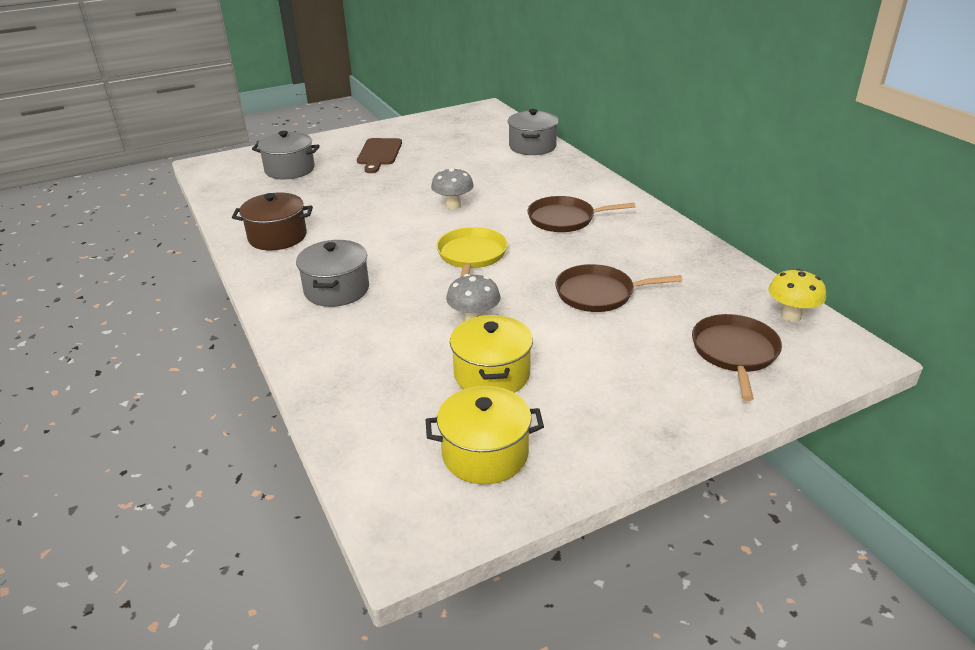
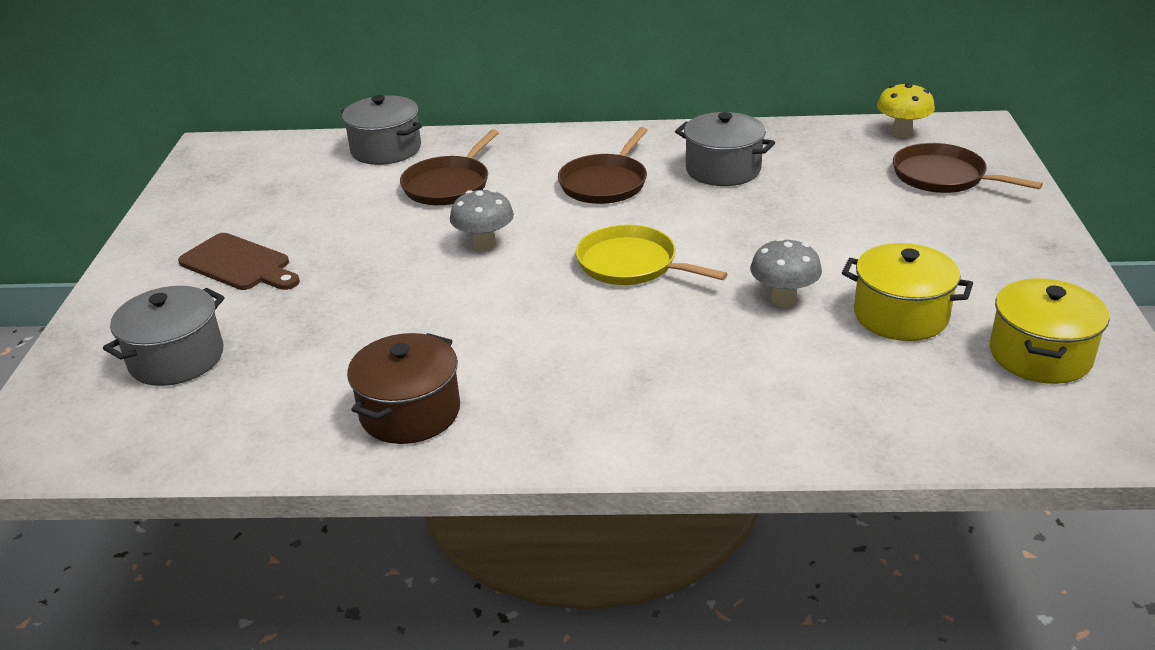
camera: 60 degrees left, 0 degrees up
(337, 290) = (624, 386): grey pot -> grey pot (723, 169)
(599, 293) = (788, 210): brown pan -> brown pan (449, 185)

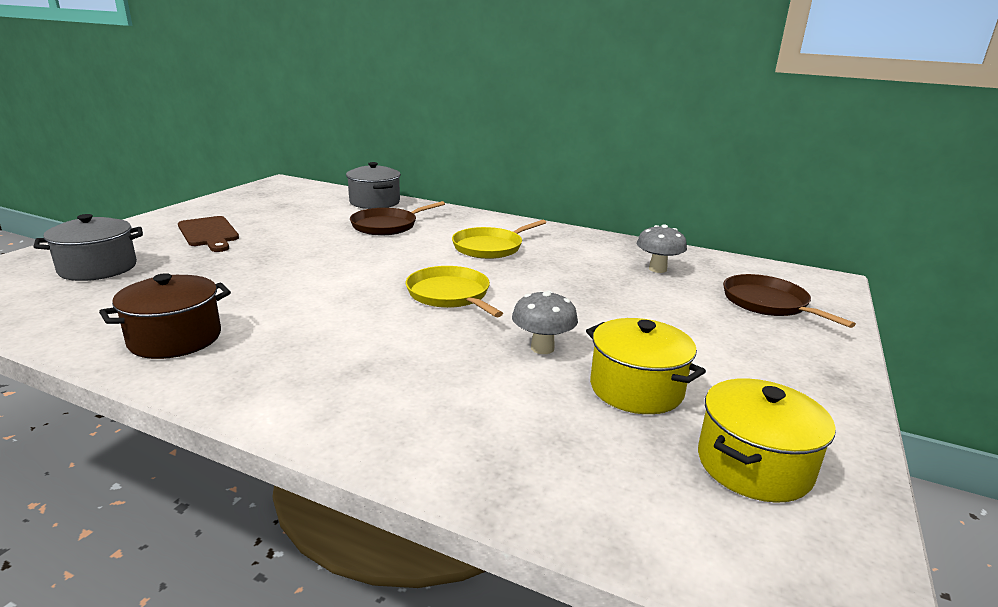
camera: 20 degrees right, 10 degrees down
(484, 245) = (365, 259): grey mushroom -> grey mushroom (657, 269)
(605, 183) = (490, 247): brown pan -> yellow pan
(723, 169) = (585, 259): grey pot -> none
(902, 133) = (755, 269): yellow mushroom -> none

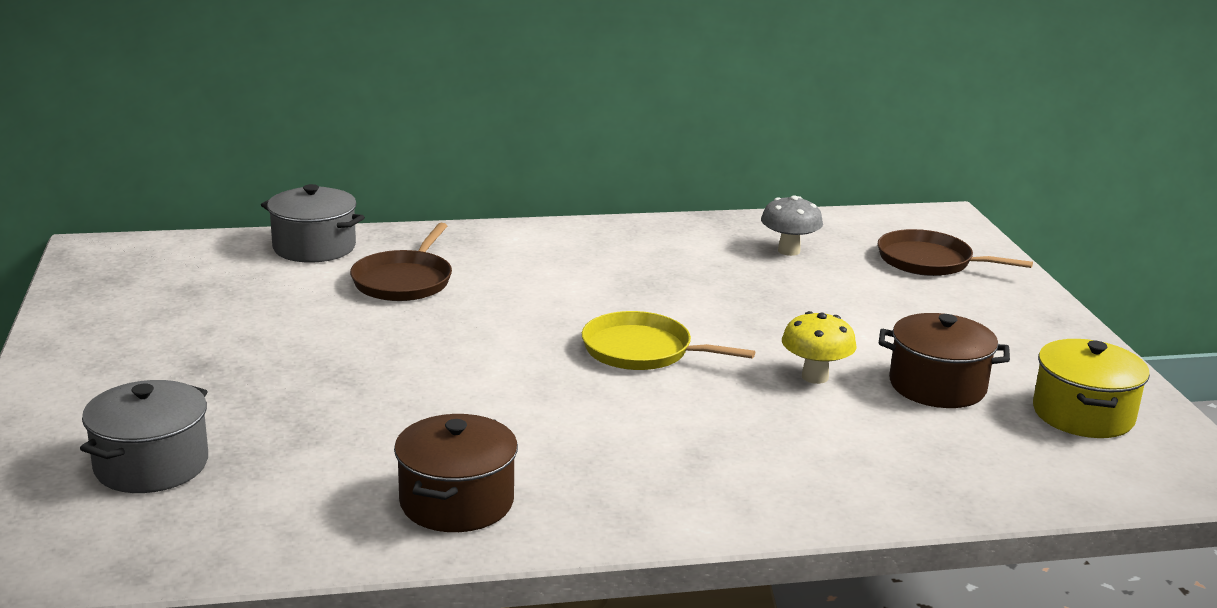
camera: 35 degrees left, 0 degrees up
(209, 233) = (186, 367): brown cutting board -> none
(490, 247) = (581, 275): yellow pan -> none
(542, 348) = (815, 377): grey mushroom -> yellow mushroom
(636, 389) = (937, 386): yellow pot -> brown pot

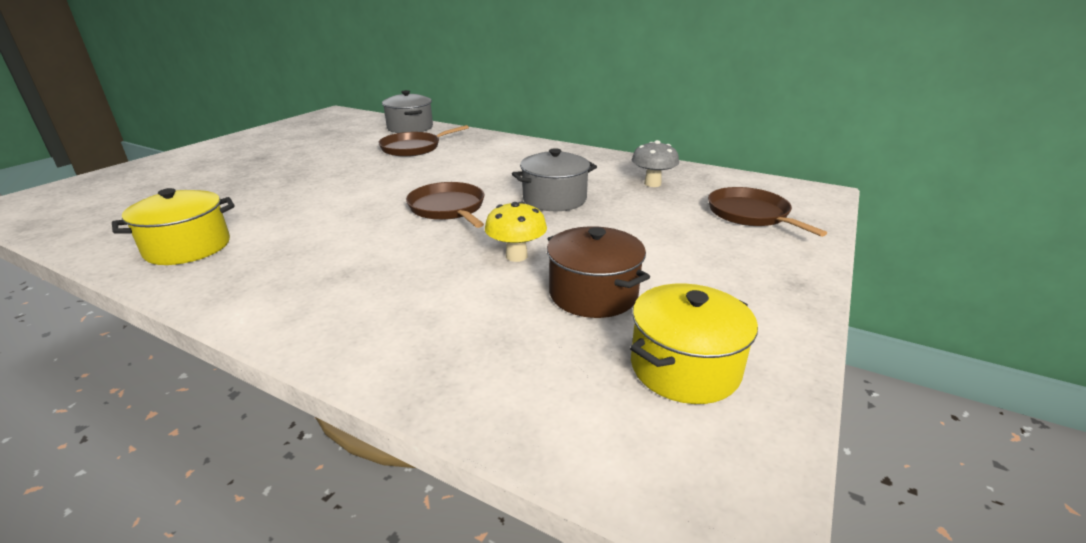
camera: 40 degrees right, 5 degrees up
(151, 465) = (147, 187): grey pot -> grey pot (554, 199)
(456, 502) = (188, 247): brown pot -> yellow pot
(642, 351) = (448, 208): yellow pan -> brown pan

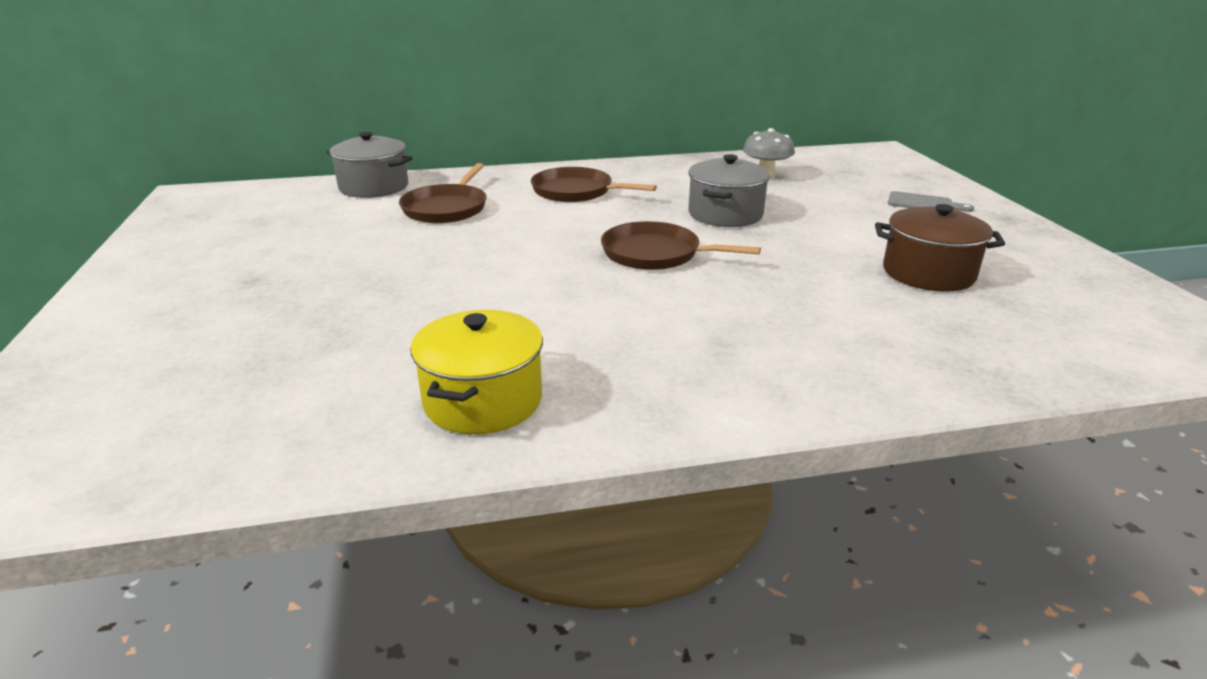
camera: 40 degrees left, 0 degrees up
(516, 256) = (815, 270): yellow mushroom -> none
(684, 367) = (1072, 292): yellow pot -> none
(739, 244) = (923, 204): none -> grey cutting board
(750, 214) = (882, 180): brown pan -> brown pan (576, 191)

